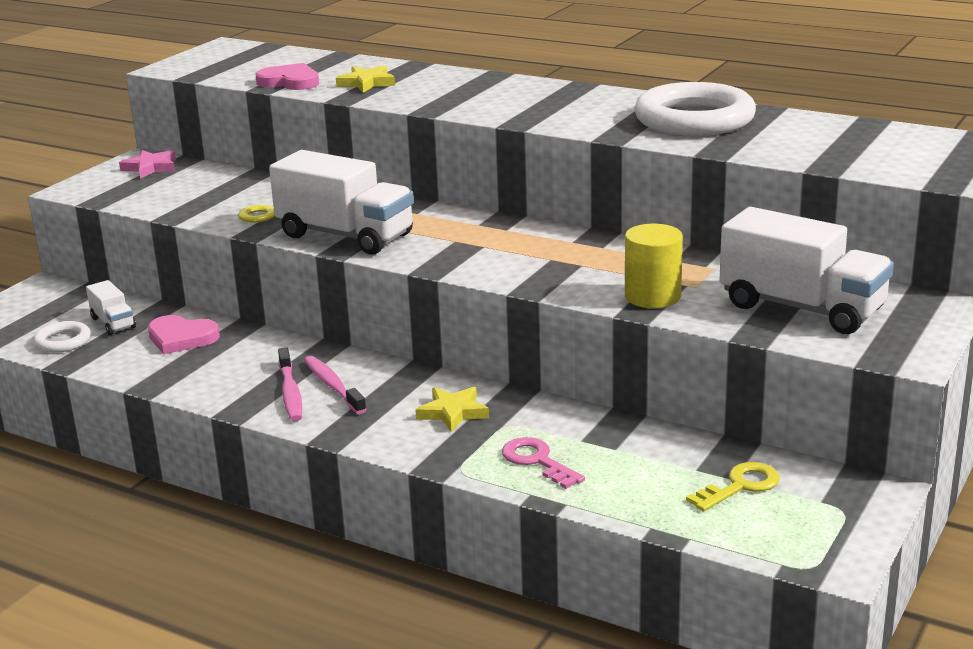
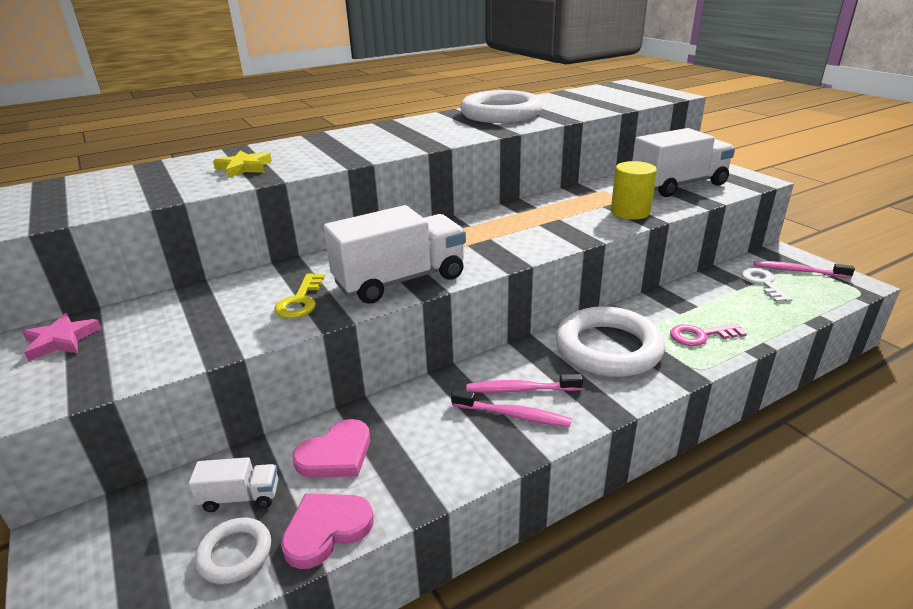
camera: 60 degrees left, 5 degrees up
(290, 81) = (172, 190): pink heart -> pink heart (326, 530)
(453, 412) = (608, 348): yellow star -> white ring
(740, 486) = (763, 283): yellow key -> white key
(821, 509) = (798, 271): none -> pink toothbrush

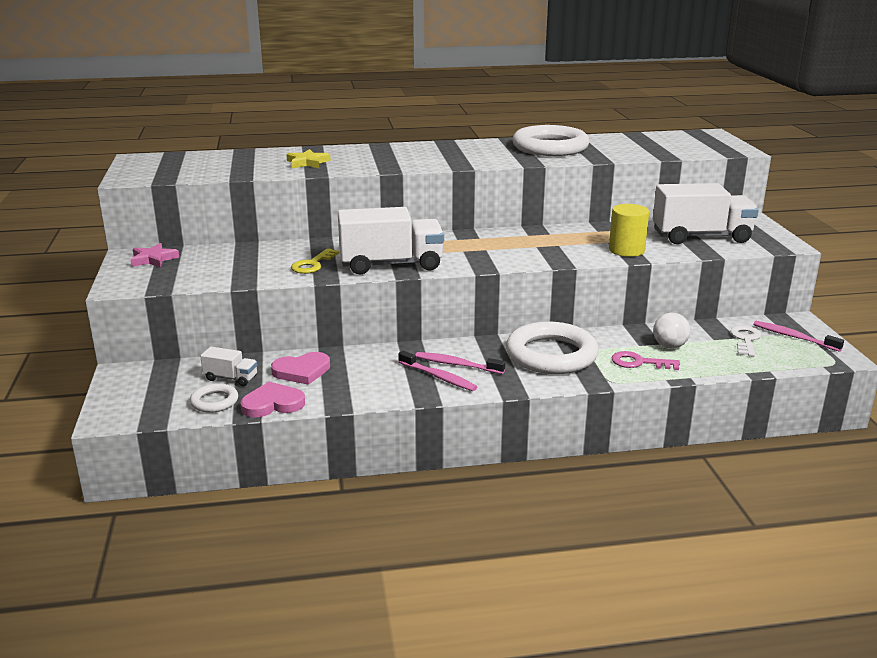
camera: 20 degrees right, 5 degrees down
(708, 308) = (669, 346): none -> white ball

